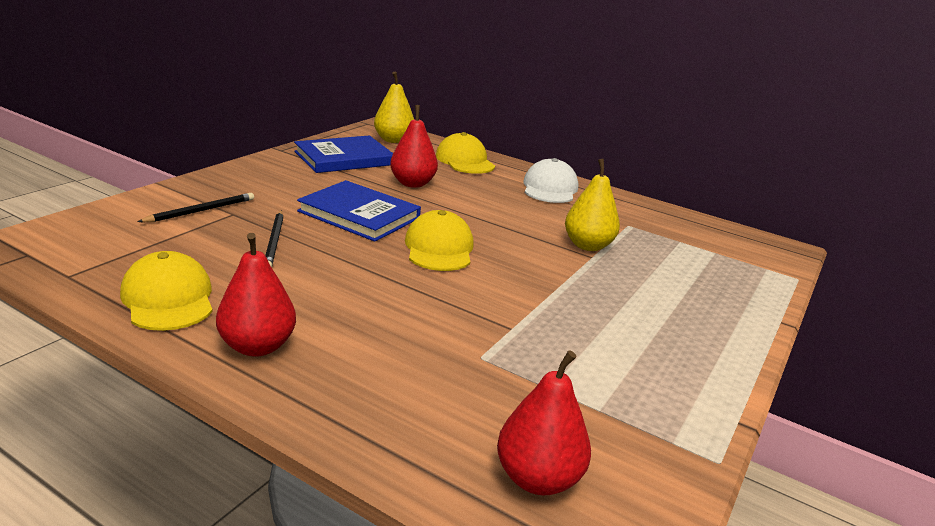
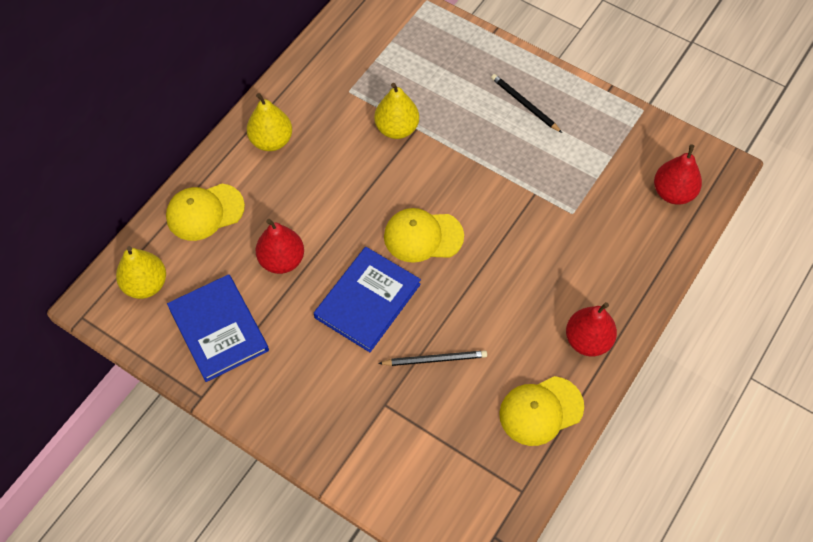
camera: 85 degrees left, 35 degrees up
(201, 211) = (384, 432): black pencil -> black pencil (524, 104)
(550, 188) = (271, 141): white cap -> yellow pear

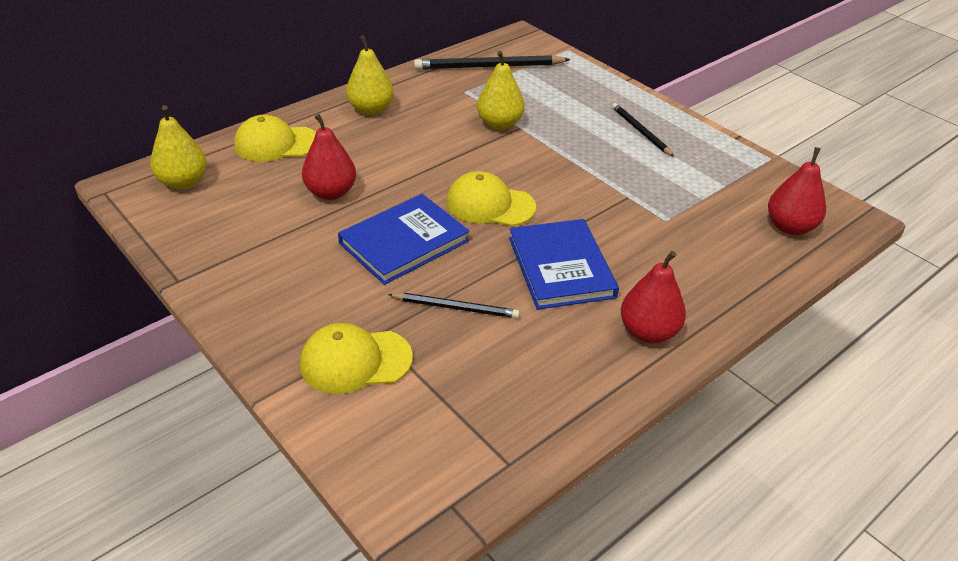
camera: 15 degrees right, 20 degrees down
(218, 329) = (232, 230): blue book -> blue book (561, 267)
(359, 47) = (488, 67): none -> black pencil
(540, 411) = (565, 385): yellow cap -> yellow cap (355, 361)

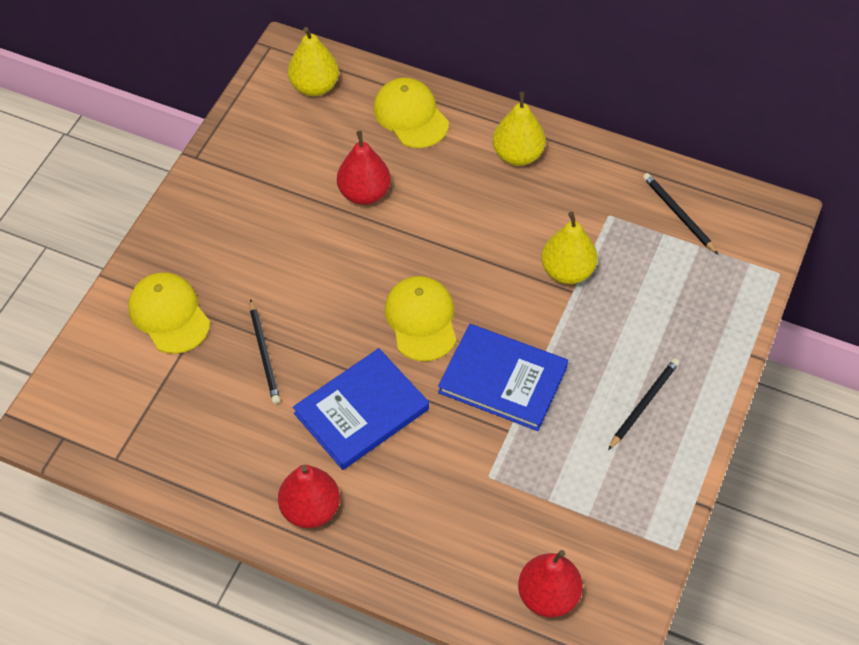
camera: 65 degrees right, 15 degrees up
(404, 242) = (327, 279): blue book -> blue book (503, 380)
(488, 67) = (678, 214): black pencil -> black pencil, size x0.59

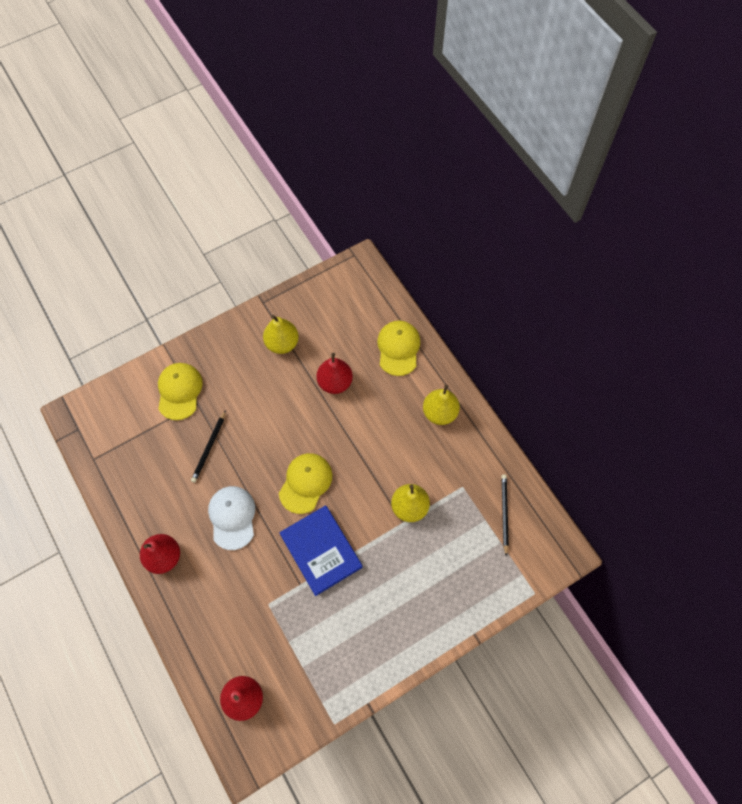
camera: 35 degrees right, 10 degrees up
(314, 86) = (359, 296): yellow pear -> yellow pear (282, 343)
(361, 411) = (232, 517): blue book -> white cap
(644, 404) = (387, 621): black pencil -> none

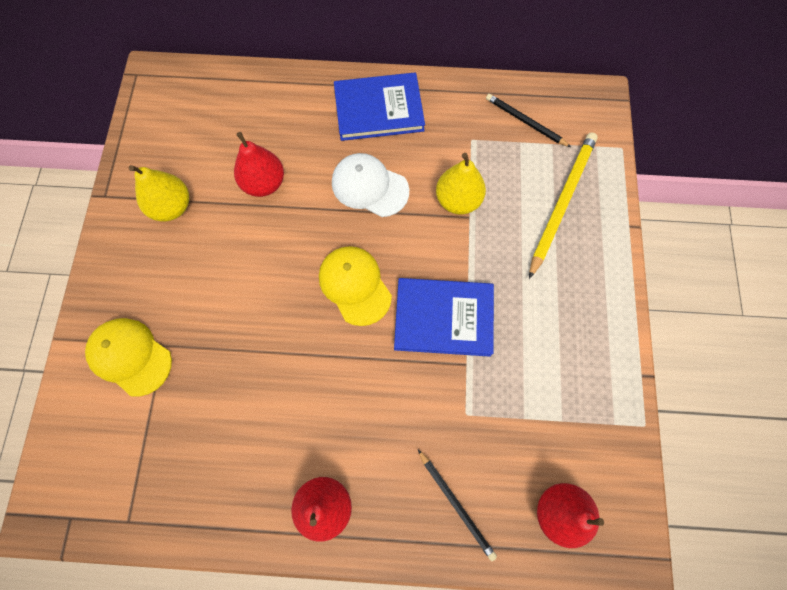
camera: 55 degrees left, 5 degrees up
(209, 448) = (230, 365): black pencil -> black pencil (456, 505)
(232, 517) = (335, 391): white cap -> white cap (369, 186)
(398, 348) = (278, 101): yellow cap -> none
(440, 413) = (379, 109): yellow pear -> blue book
(458, 576) = (561, 202): none -> yellow pencil

